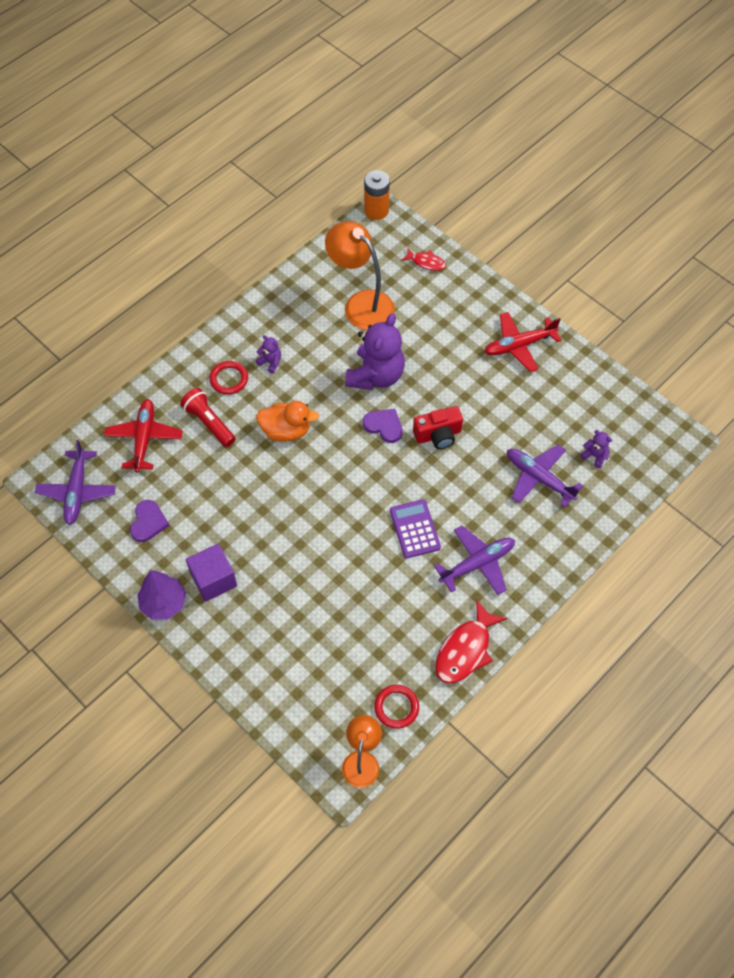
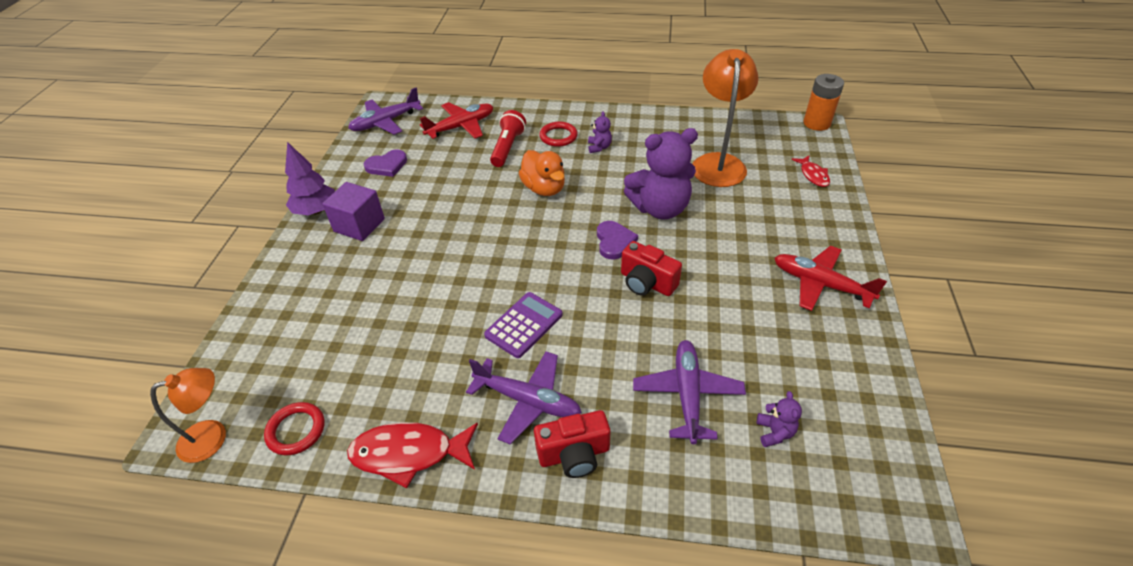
camera: 55 degrees right, 15 degrees down
(533, 563) = (574, 454): none -> red camera

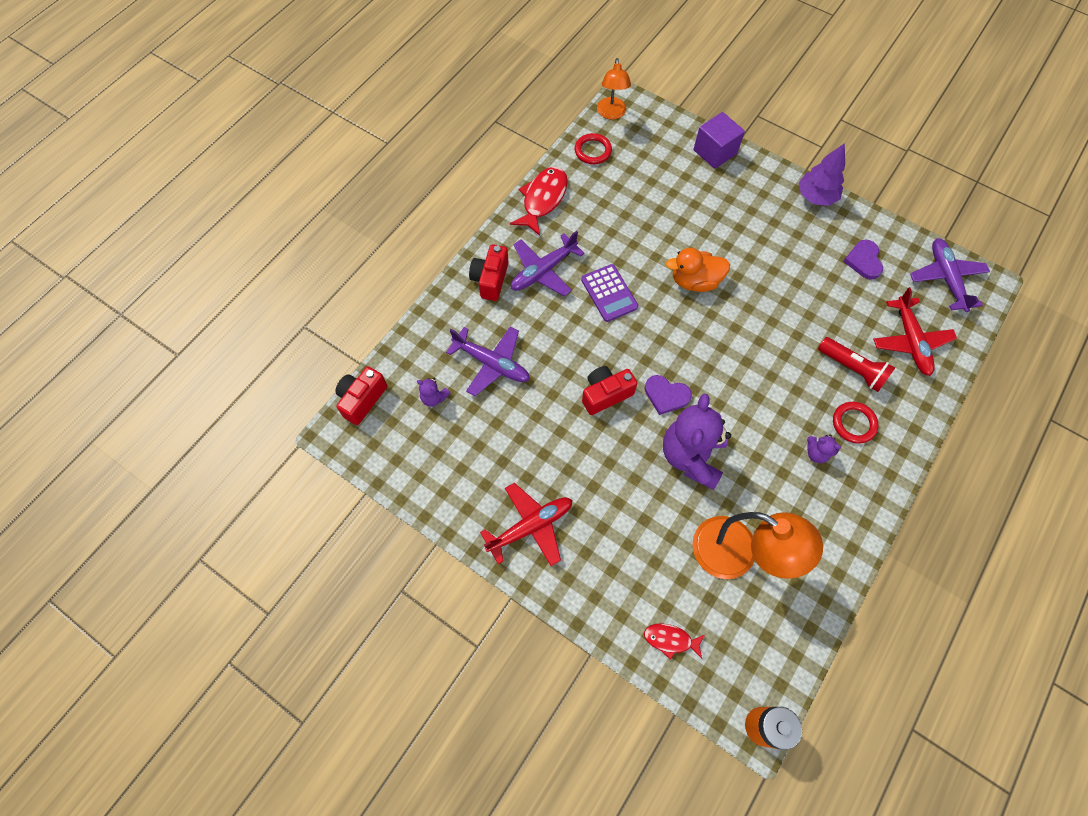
camera: 115 degrees right, 20 degrees up
(359, 225) = (781, 221): purple cube -> purple cube (715, 152)
(544, 188) = (768, 373): orange duck -> orange duck (695, 281)
(847, 516) = (362, 399): none -> red camera

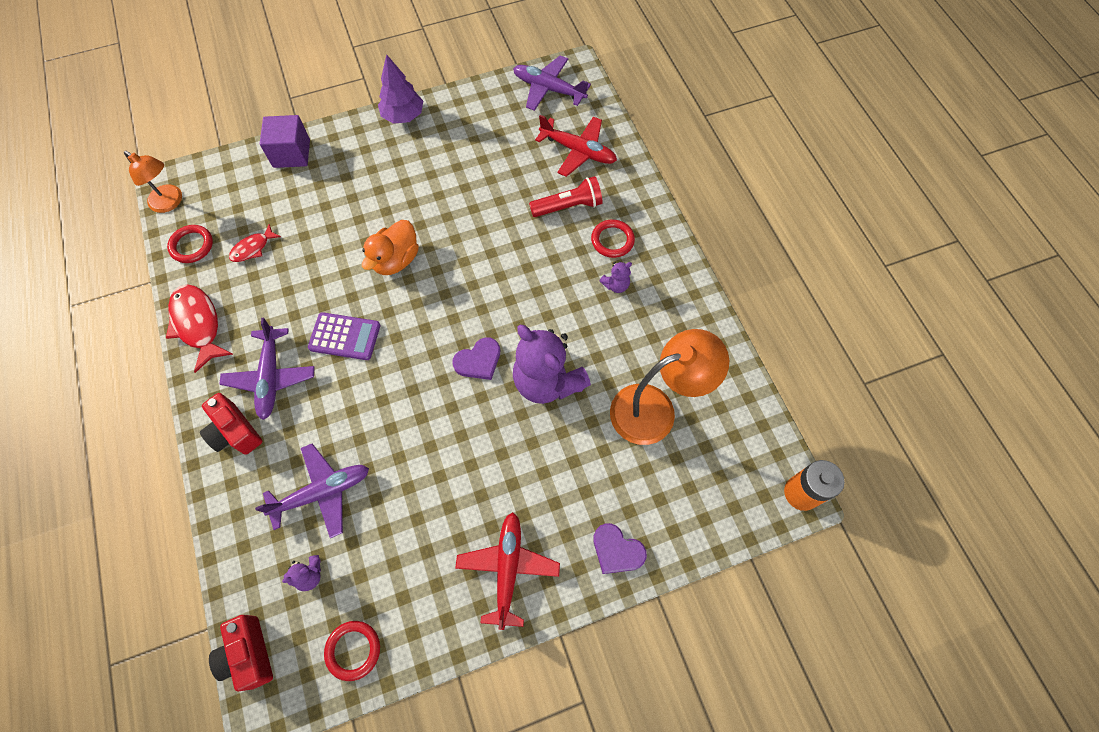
camera: 55 degrees left, 0 degrees up
(406, 462) = (353, 650): none -> red ring
(605, 394) = (437, 410): red camera -> none
(670, 640) = (689, 516): red fish -> red fish (253, 248)
(863, 261) = (487, 128): purple heart -> purple heart (617, 550)

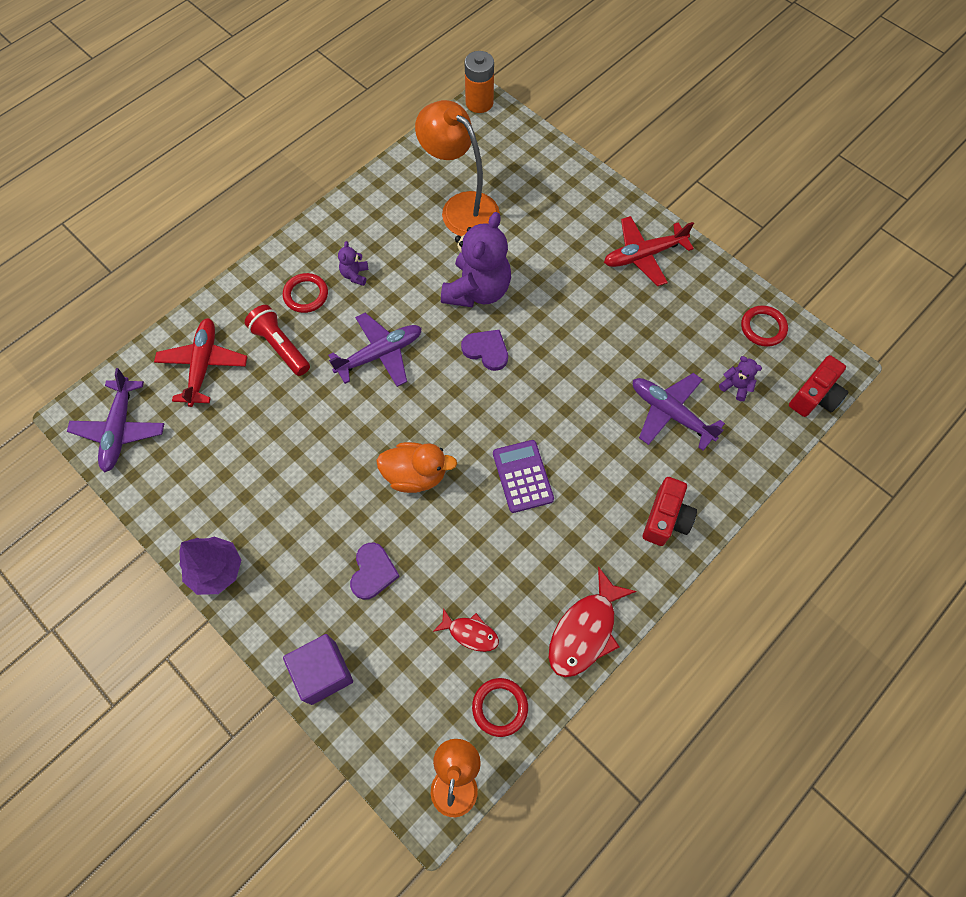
camera: 115 degrees left, 0 degrees up
(271, 377) = (598, 520): purple plane -> purple plane (380, 354)
(616, 285) = (355, 275): purple teddy bear -> purple teddy bear turned 120 degrees counterclockwise
(617, 550) = (587, 194): purple heart -> purple heart (373, 572)

